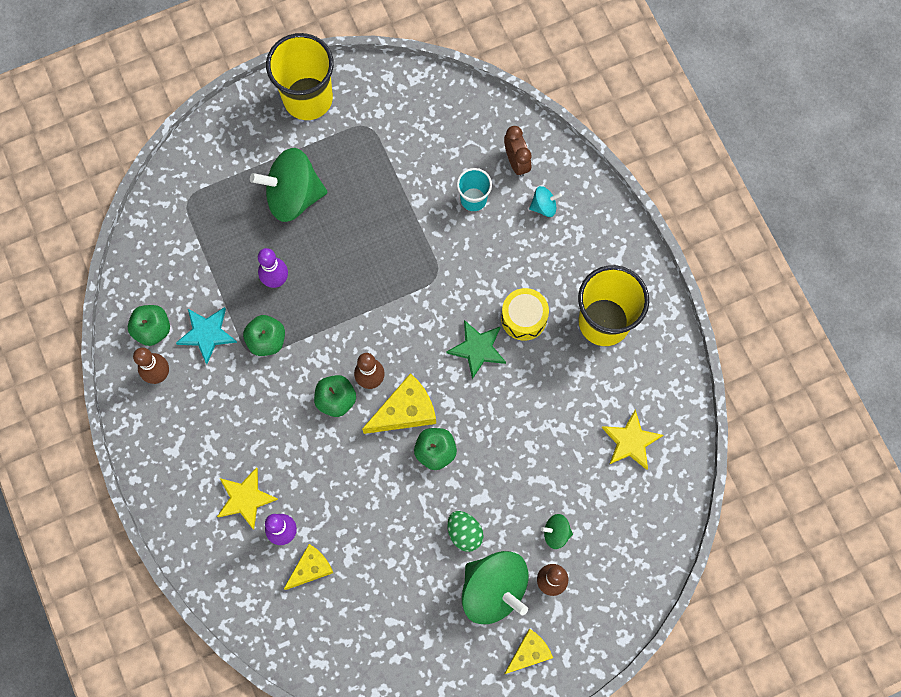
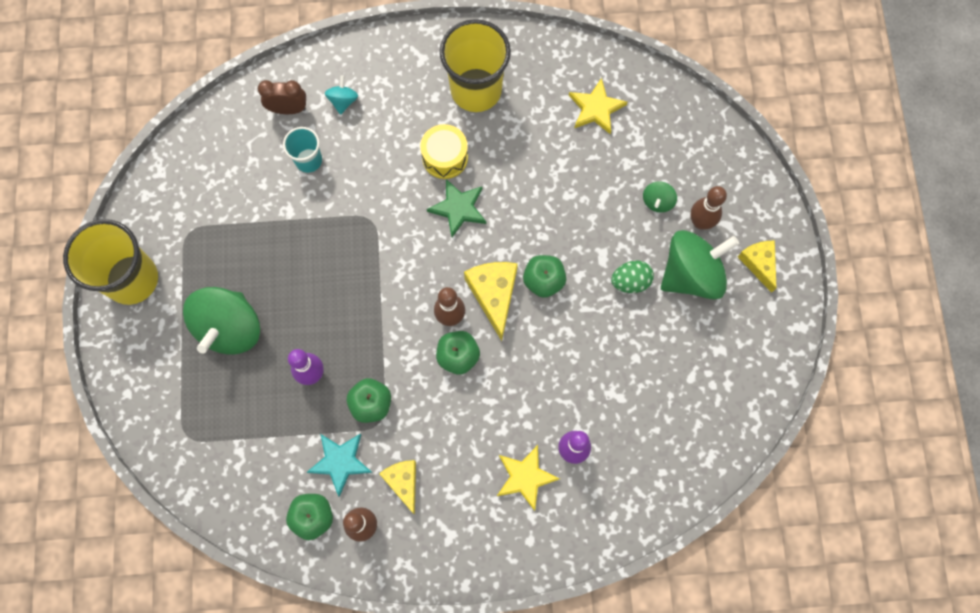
camera: 70 degrees left, 0 degrees up
(311, 568) = (616, 435): yellow cheese -> yellow cheese (403, 482)

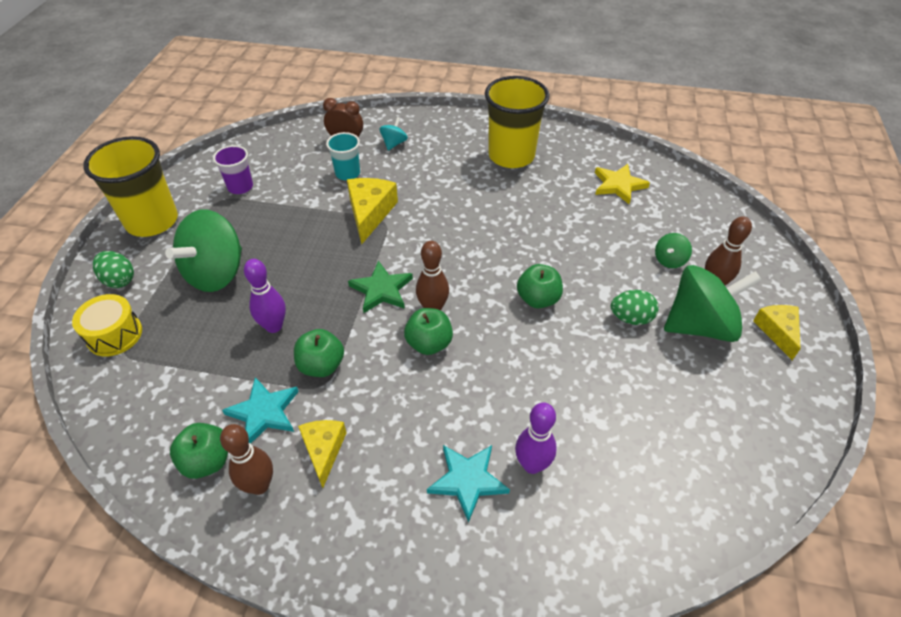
camera: 15 degrees right, 25 degrees down
(139, 360) = (119, 280): none -> green egg
(201, 208) = (240, 187): none -> purple cup
(445, 157) = (469, 192): yellow drum -> yellow drum (114, 335)
(458, 208) = (469, 229): green star -> green star (381, 290)
(494, 295) = (483, 300): yellow cheese -> yellow cheese (370, 213)
(525, 477) = (467, 480): yellow star -> turquoise star

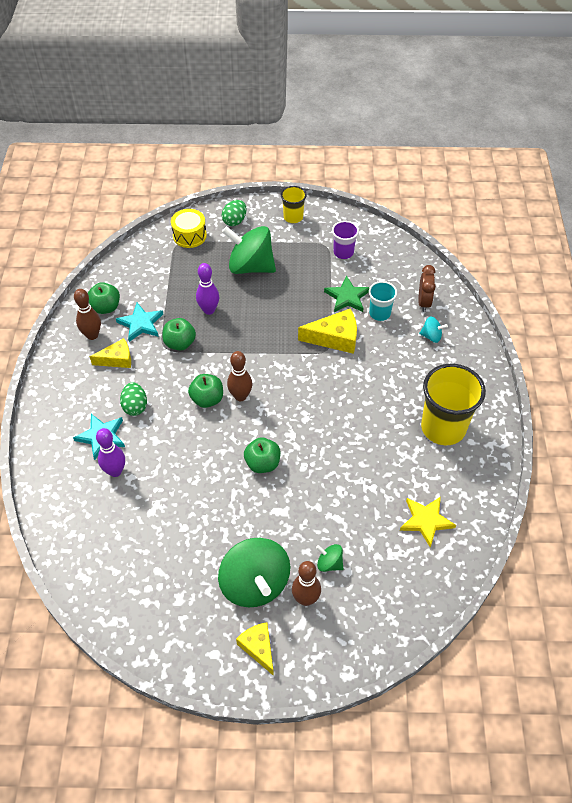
camera: 80 degrees right, 5 degrees up
(152, 221) = (293, 217): yellow cup -> yellow cup, size x0.52
(381, 290) = (253, 362): green star -> green star (347, 297)
(631, 318) = (254, 531): green egg -> green egg (135, 406)
(777, 331) = (258, 648): yellow cheese -> yellow cheese turned 105 degrees counterclockwise

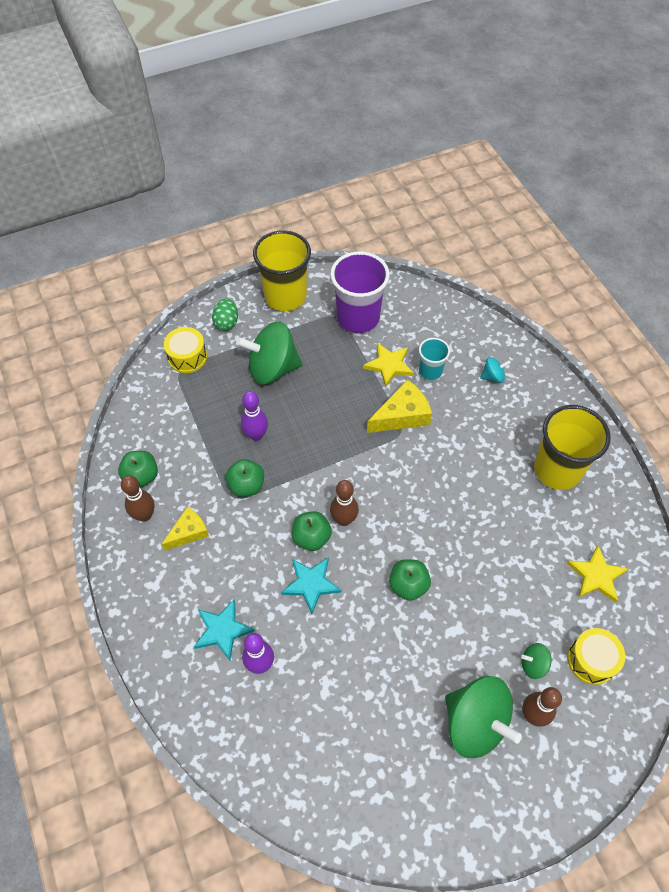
camera: 25 degrees left, 5 degrees up
(135, 406) = (239, 579): green egg -> none
(141, 324) = (191, 480): turquoise star -> turquoise star (311, 584)
(258, 648) = (518, 792): yellow cheese -> none
(293, 217) = (285, 296): yellow cup -> yellow cup, size x1.91
(343, 252) = (358, 317): purple cup -> purple cup, size x1.91
(347, 297) = (389, 365): green star -> yellow star
(381, 581) = (591, 660): none -> yellow drum
(424, 302) = (465, 343): brown clock -> none

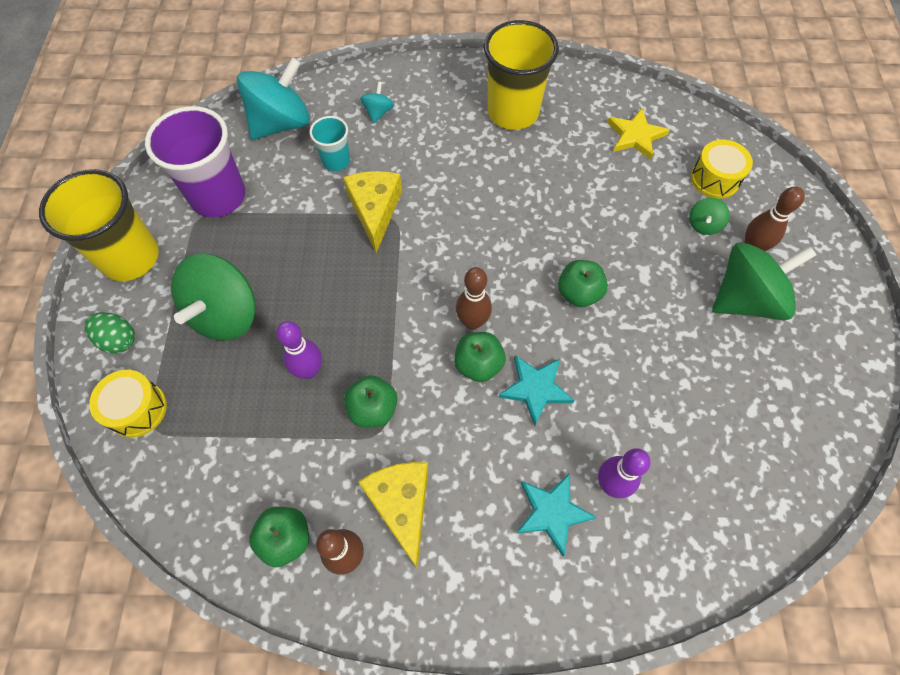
camera: 65 degrees left, 5 degrees up
(188, 532) = (401, 505): yellow cheese -> yellow cheese, size x1.50
(389, 365) = (303, 195): yellow star -> none
(442, 321) = (281, 123): none -> turquoise spinning top

